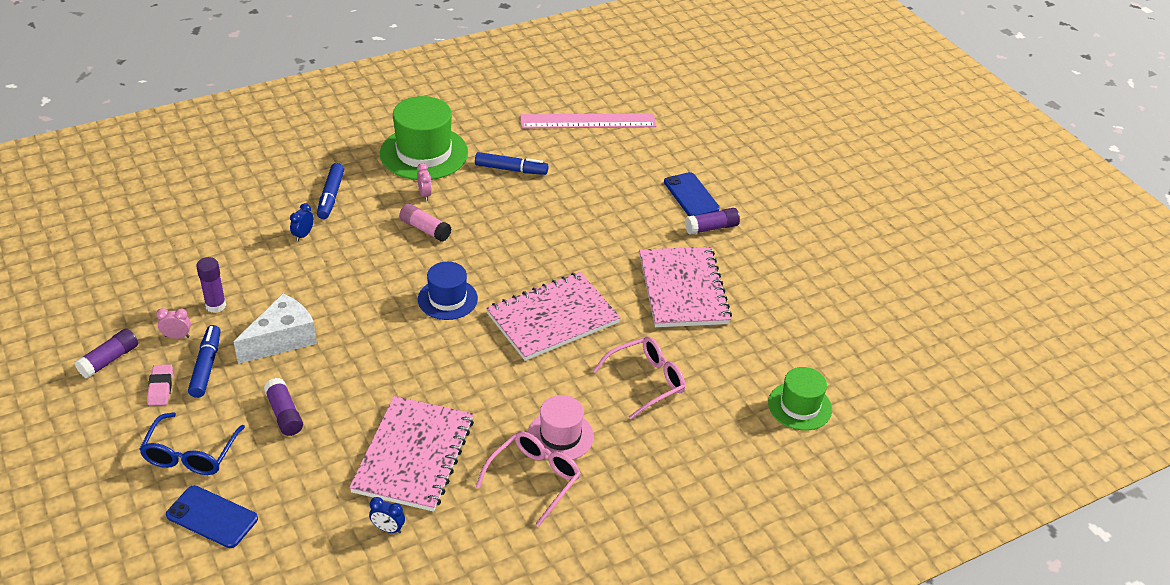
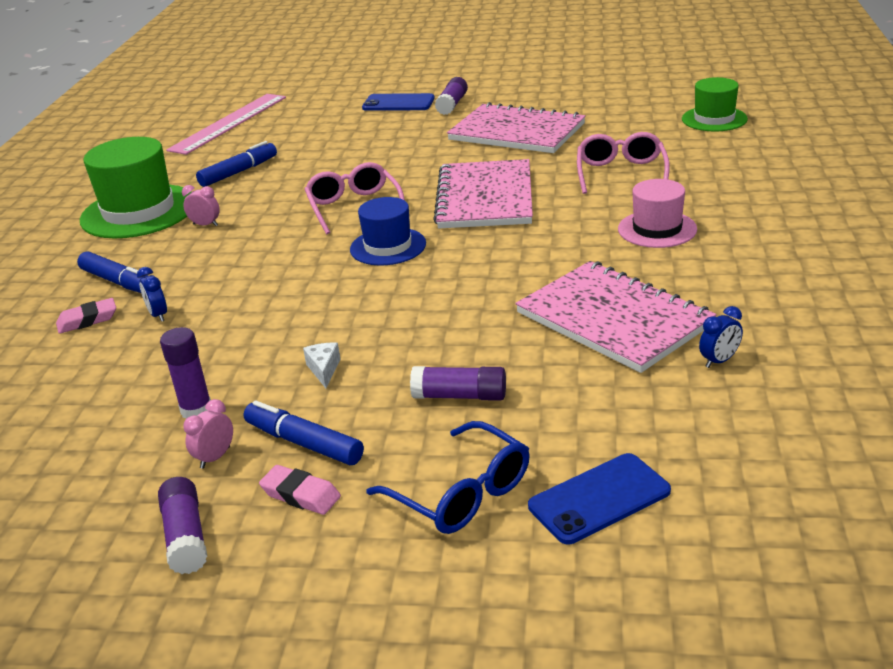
camera: 50 degrees left, 10 degrees down
(282, 208) = (87, 320): none -> pink eraser
(282, 339) = (324, 370): white cheese -> white cheese, size x0.44
(425, 229) = (260, 236): pink glue stick -> none
(534, 478) = (707, 255): pink glasses -> pink glasses (354, 207)

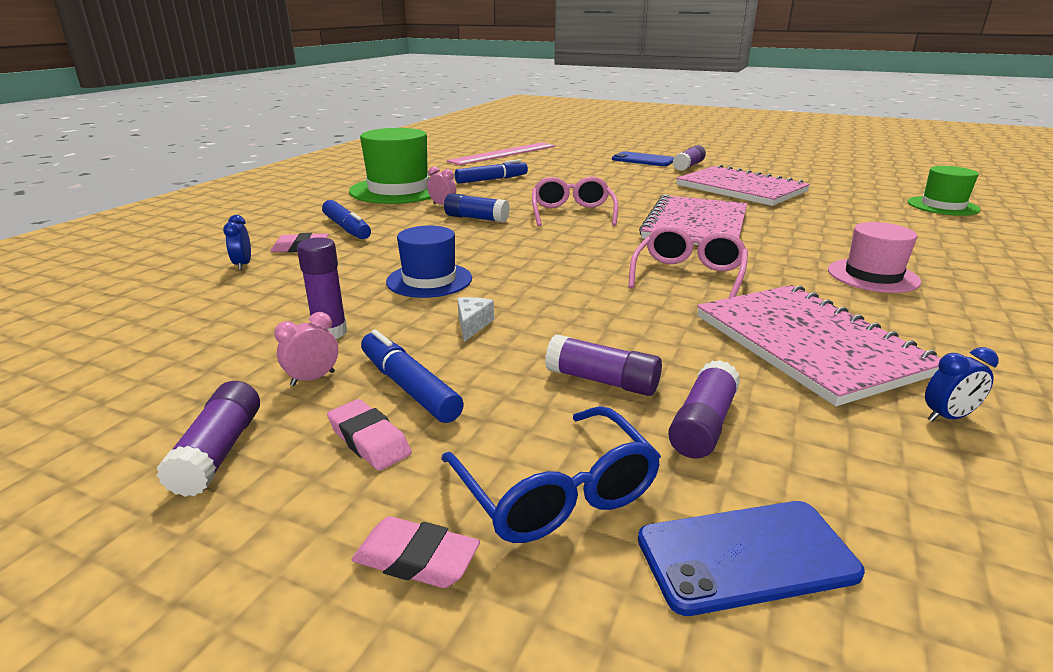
camera: 15 degrees right, 5 degrees down
(158, 315) = (358, 255): blue clock -> blue clock (243, 265)
(254, 237) = (476, 218): none -> blue glue stick
(388, 246) = (588, 243): blue hat -> blue hat (429, 280)
(388, 563) = (416, 560): none -> pink eraser
(548, 413) = (703, 424): none -> purple glue stick
(621, 173) = (838, 228): pink glasses -> pink glasses (688, 275)

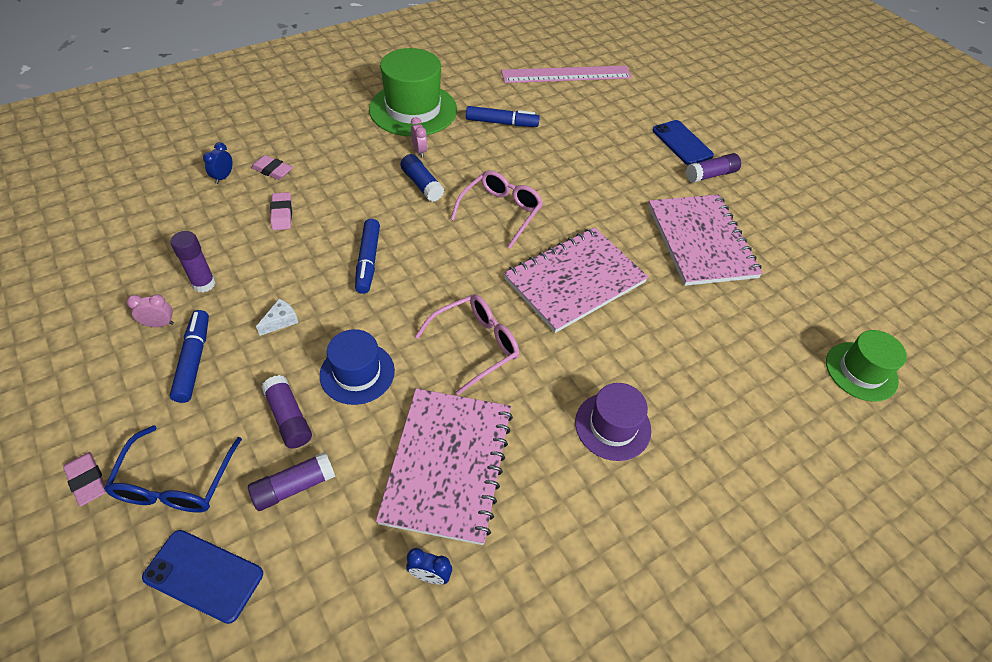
camera: 30 degrees right, 25 degrees up
(219, 452) = (77, 358): purple glue stick -> none
(347, 228) = (323, 156): blue marker -> blue marker (368, 261)
(369, 440) = (139, 391): pink eraser -> pink eraser (282, 214)
(429, 280) = (307, 255): blue hat -> blue hat (357, 373)
(873, 276) = (612, 426): pink hat -> purple hat

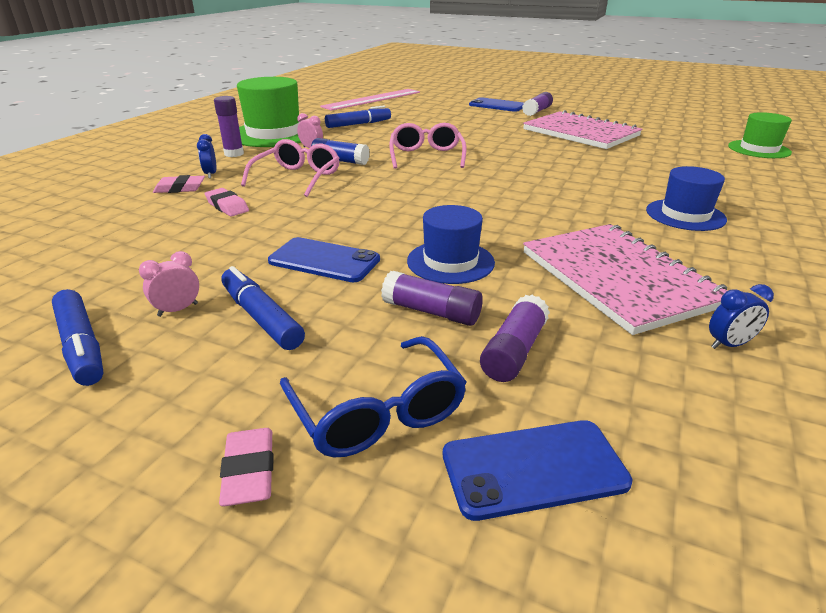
camera: 30 degrees left, 20 degrees down
(87, 481) = (249, 471): pink eraser -> pink eraser turned 60 degrees clockwise
(204, 284) = (197, 267): purple glue stick -> purple glue stick (234, 154)
(223, 177) = (127, 205): blue clock -> blue clock (210, 174)
(281, 321) = (324, 260): white cheese -> blue phone
(368, 261) = (356, 205): blue marker -> blue marker (81, 346)
(476, 345) = (522, 215): pink glasses -> pink glasses (297, 178)
(575, 281) = (535, 167): pink notebook -> none
(612, 426) = (685, 215): purple hat -> blue hat

